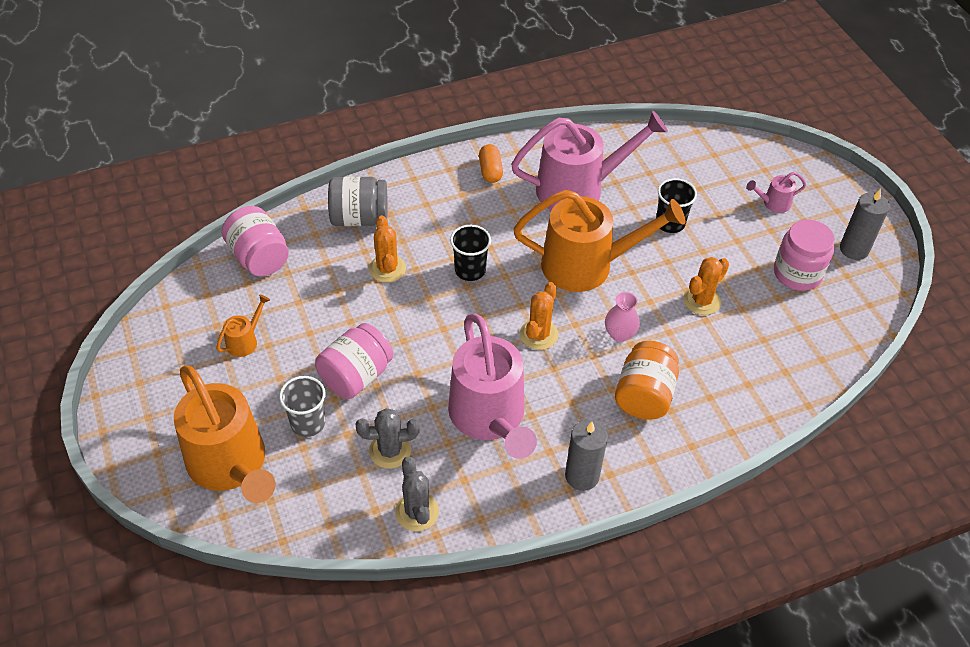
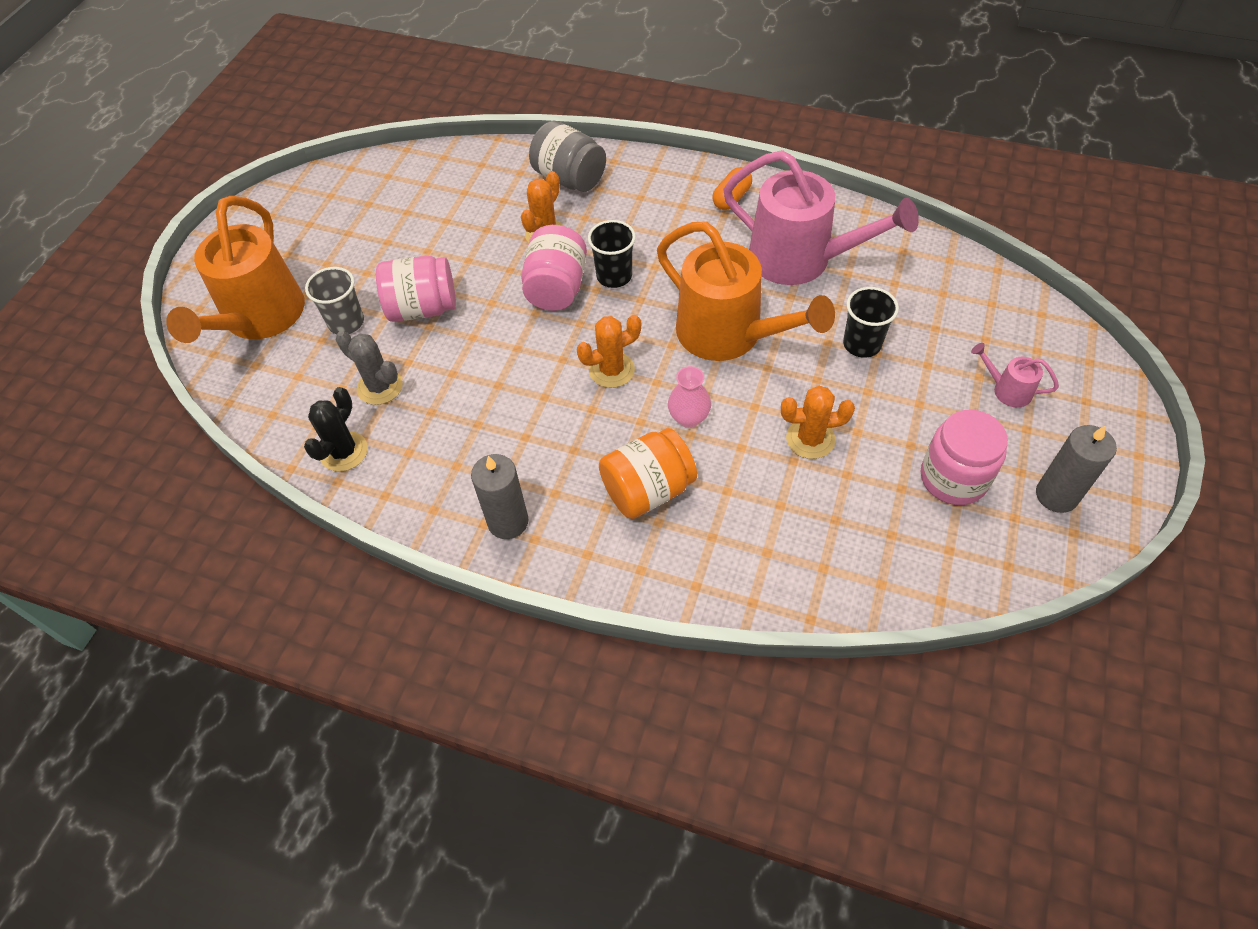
camera: 45 degrees right, 5 degrees up
(245, 341) = (374, 228): orange watering can -> none
(259, 257) = (456, 168): pink jar -> pink jar (556, 288)
(417, 512) = (344, 452): grey cactus -> black cactus
(490, 418) = (487, 415): pink watering can -> none

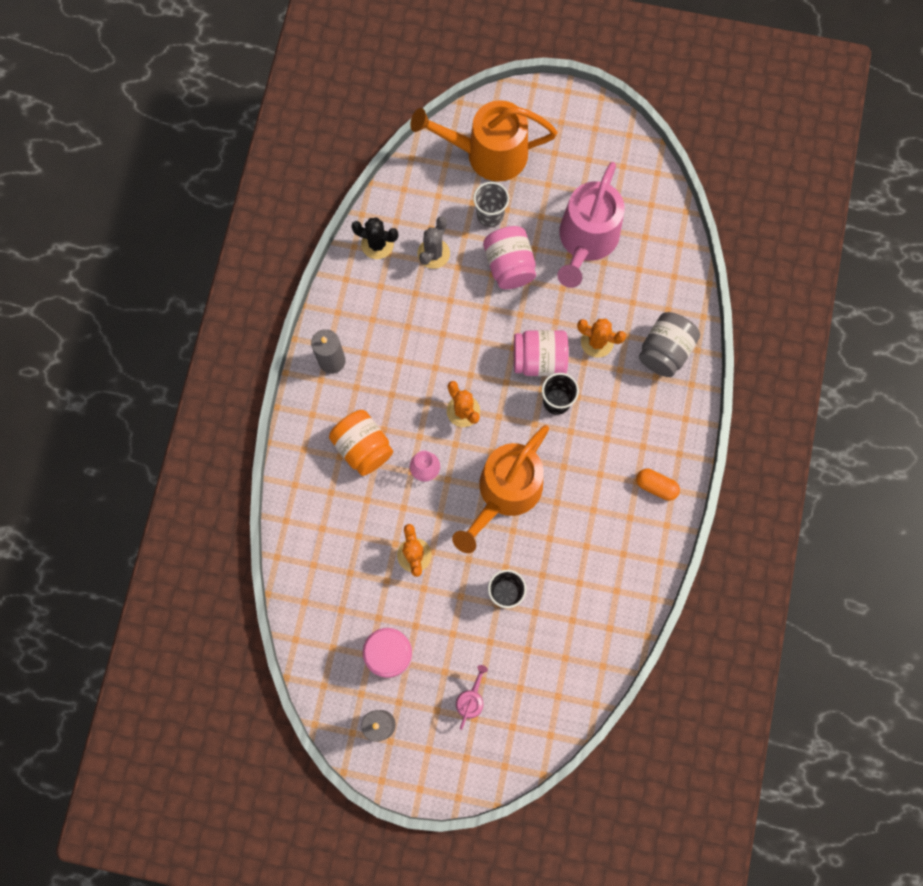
camera: 80 degrees right, 20 degrees up
(801, 260) = (590, 546): pink watering can -> pink watering can (586, 241)

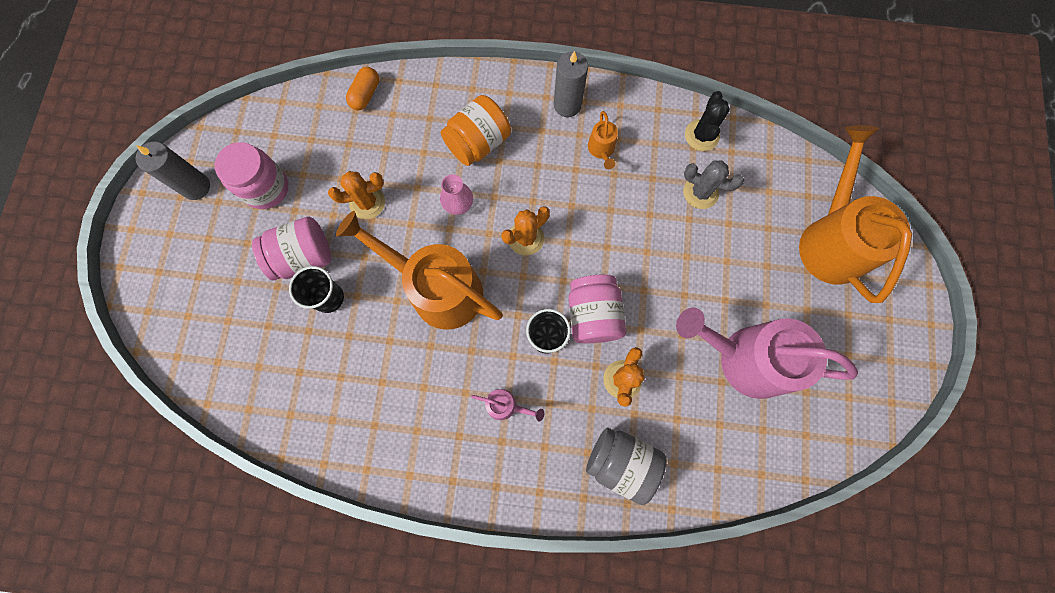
camera: 85 degrees right, 0 degrees up
(382, 334) = (601, 150): none -> orange watering can
(471, 699) = (217, 271): pink watering can -> pink watering can (506, 406)
(490, 215) = (757, 248): grey cup -> none
(509, 265) = (700, 273): pink jar -> pink jar (303, 256)
(656, 486) = (454, 460): orange capsule -> orange capsule (365, 95)

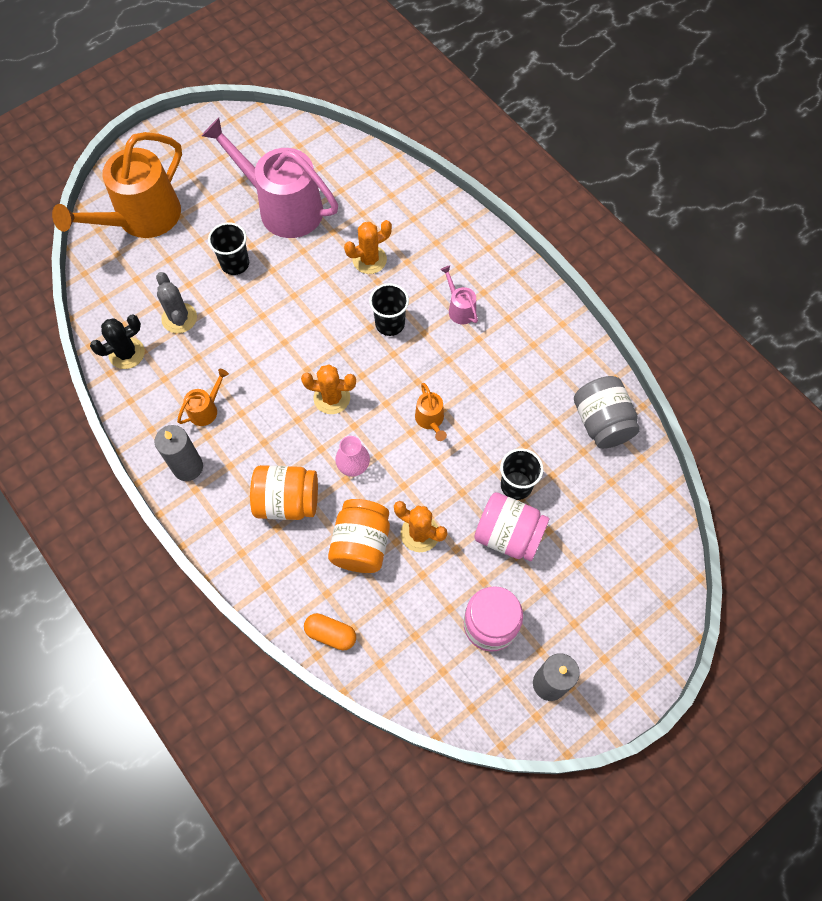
camera: 135 degrees left, 10 degrees down
(365, 95) = (331, 634): orange capsule -> orange capsule turned 45 degrees clockwise
(400, 161) = (361, 544): none -> orange jar
(437, 288) = (430, 420): orange watering can -> orange watering can, size x0.42
(593, 315) = (344, 310): pink jar -> none
(621, 462) = (421, 221): grey jar -> grey jar (602, 422)
(717, 272) = (235, 264): none -> black cup
(744, 358) = (282, 207): pink watering can -> pink watering can turned 150 degrees clockwise

